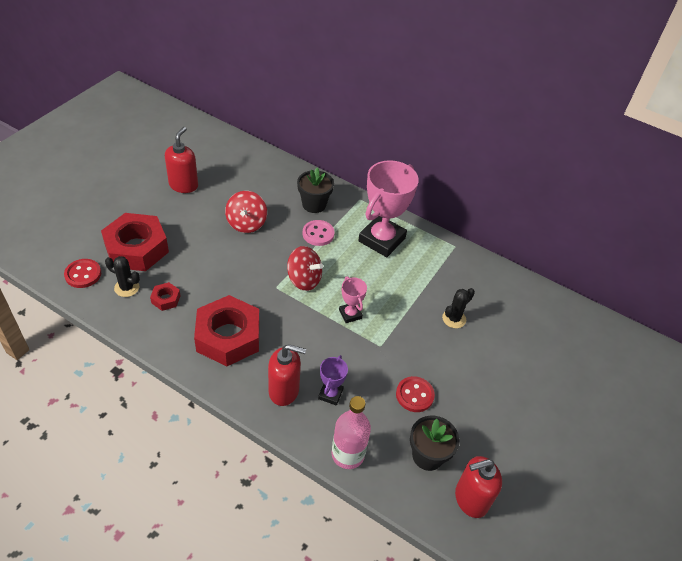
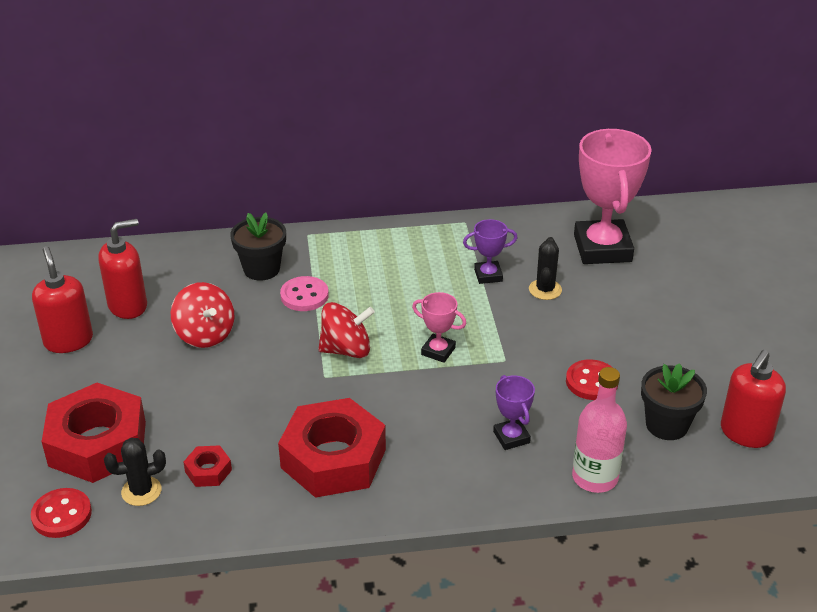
camera: 35 degrees left, 10 degrees down
(284, 391) = (460, 467): red soap dispenser -> red soap dispenser (128, 306)
(381, 240) = (382, 260): pink trophy -> pink trophy (602, 248)
(430, 287) = (488, 275): none -> purple trophy

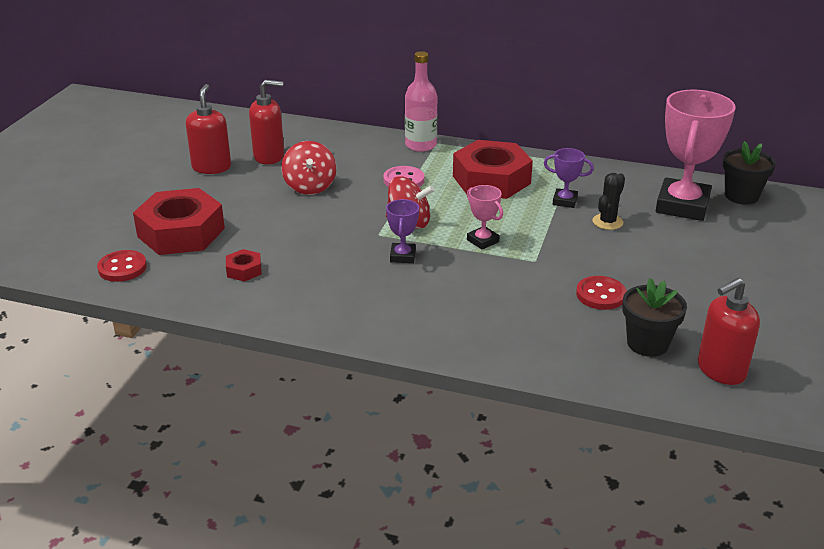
camera: 25 degrees right, 5 degrees down
(141, 491) = (187, 269): black cactus -> none
(261, 269) = (384, 156): black flower pot -> black flower pot (741, 196)
(333, 458) = (343, 288): red nut -> red nut (491, 180)
(511, 437) = (499, 314): purple trophy -> purple trophy (402, 256)
(595, 477) = (551, 362): pink bottle -> pink bottle (420, 145)

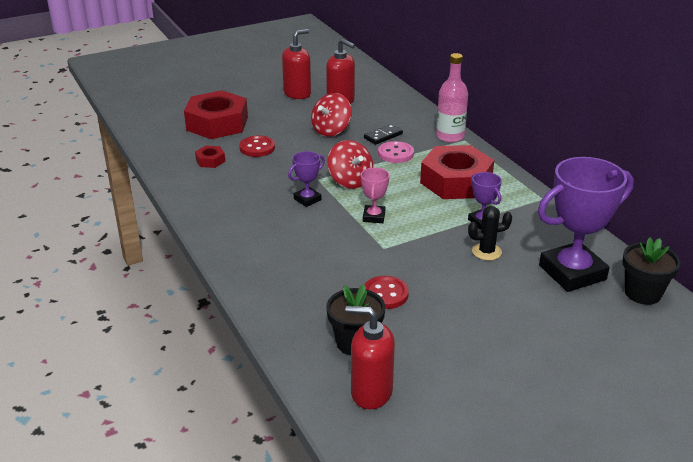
camera: 45 degrees right, 0 degrees up
(122, 268) = (158, 128): red button -> red button (257, 148)
(365, 170) = (383, 136): none -> black domino
(682, 206) = (572, 272): pink trophy -> purple trophy

